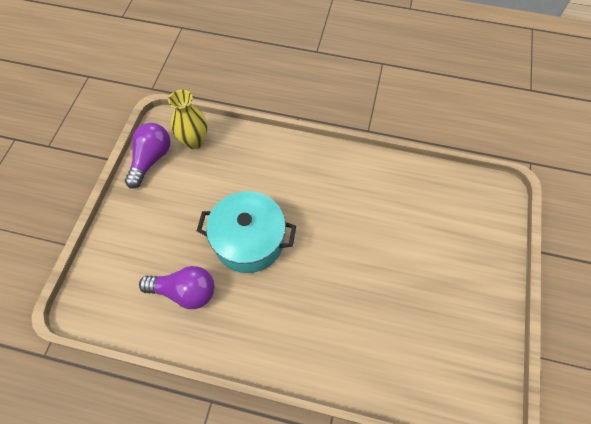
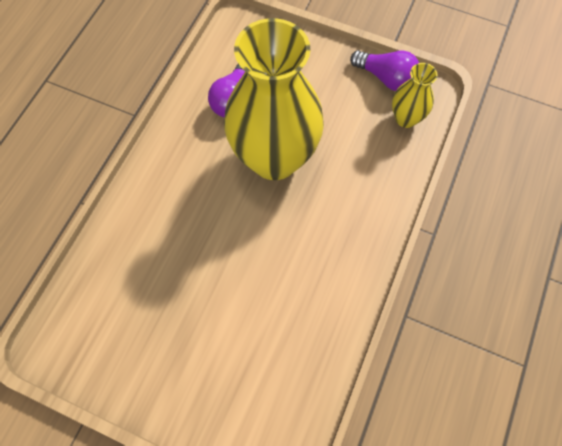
camera: 100 degrees right, 5 degrees up
(249, 241) = (274, 158): turquoise pot -> yellow vase

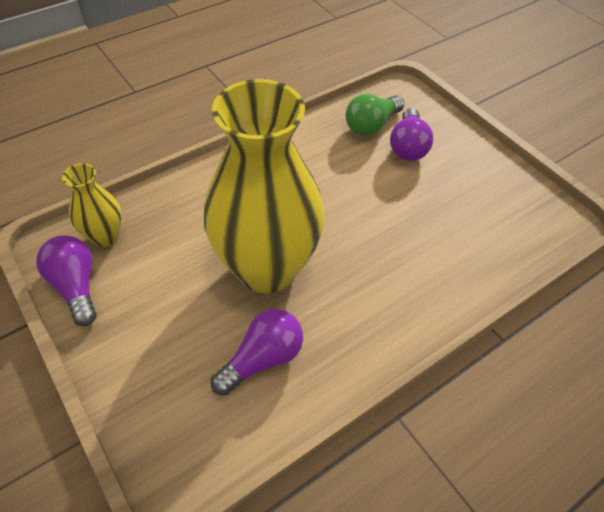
camera: 150 degrees left, 15 degrees down
(232, 361) = (408, 147): none -> purple light bulb
(284, 371) = (371, 125): none -> green light bulb

